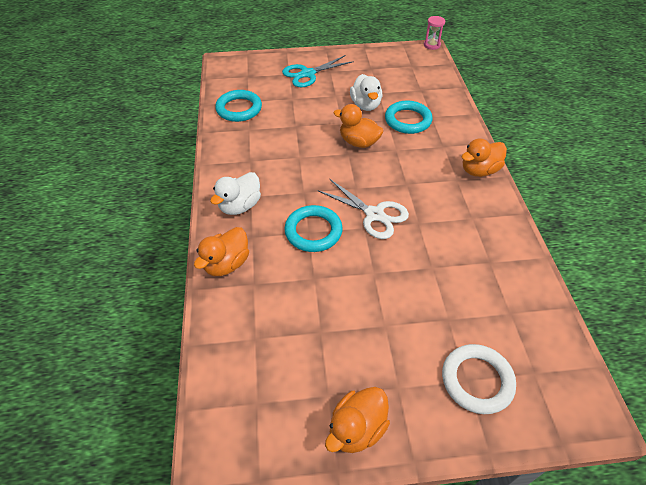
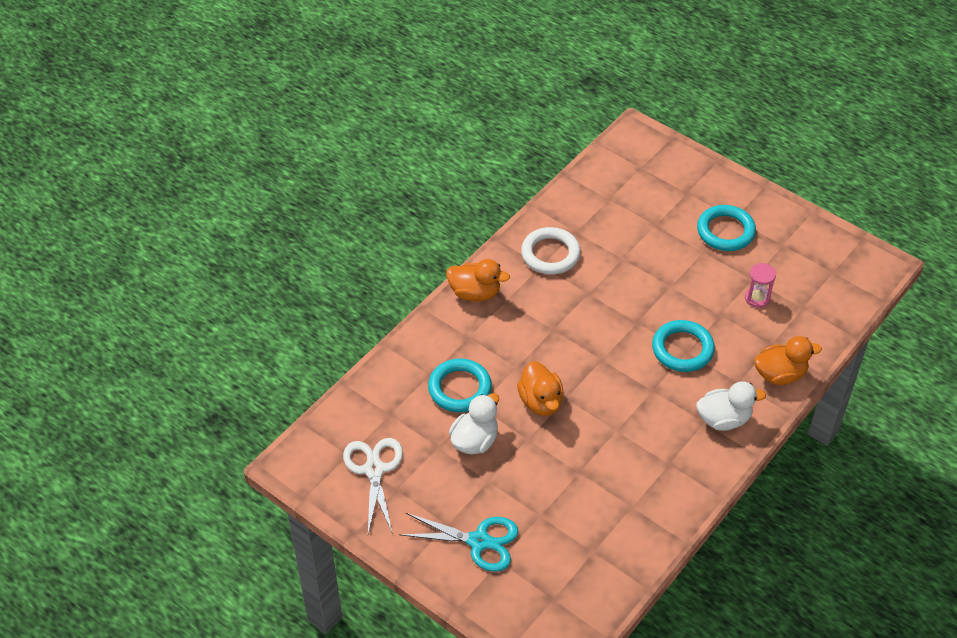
camera: 135 degrees left, 0 degrees up
(239, 109) = (615, 547): turquoise ring -> turquoise ring (725, 231)
(356, 428) = (782, 219): orange duck -> none
(374, 214) = (616, 325): white scissors -> white scissors (374, 470)
(432, 45) = (275, 467): pink hourglass -> pink hourglass (757, 298)
(477, 380) = (681, 188): white ring -> white ring (550, 254)

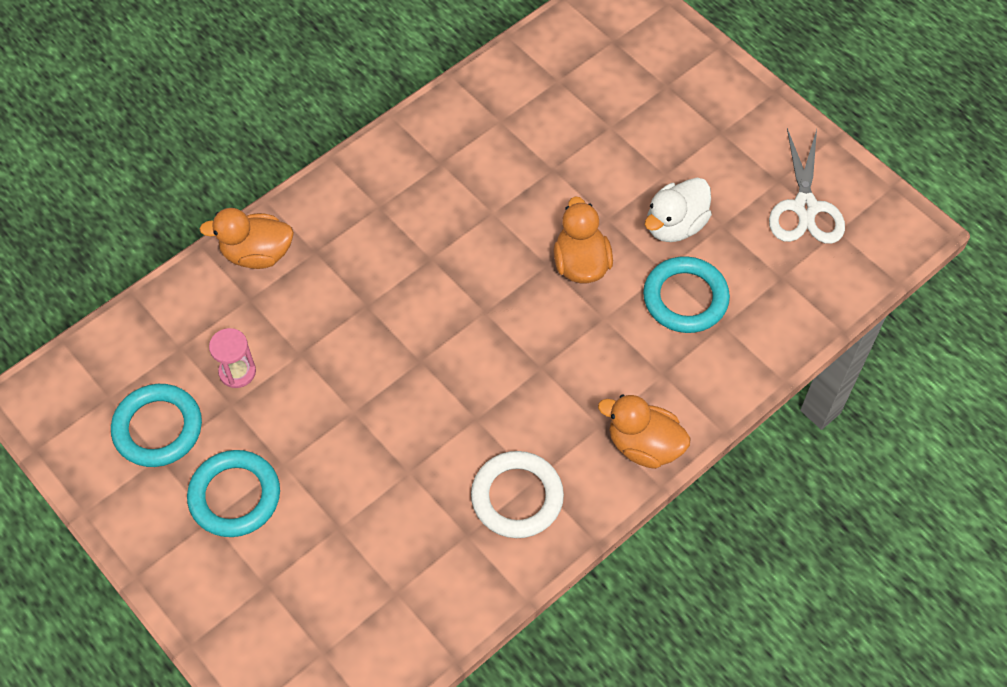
camera: 170 degrees left, 10 degrees up
(479, 541) = (686, 108): turquoise scissors -> none
(682, 349) = (371, 309): turquoise ring -> turquoise ring (158, 428)
(723, 419) = (354, 206): white duck -> none

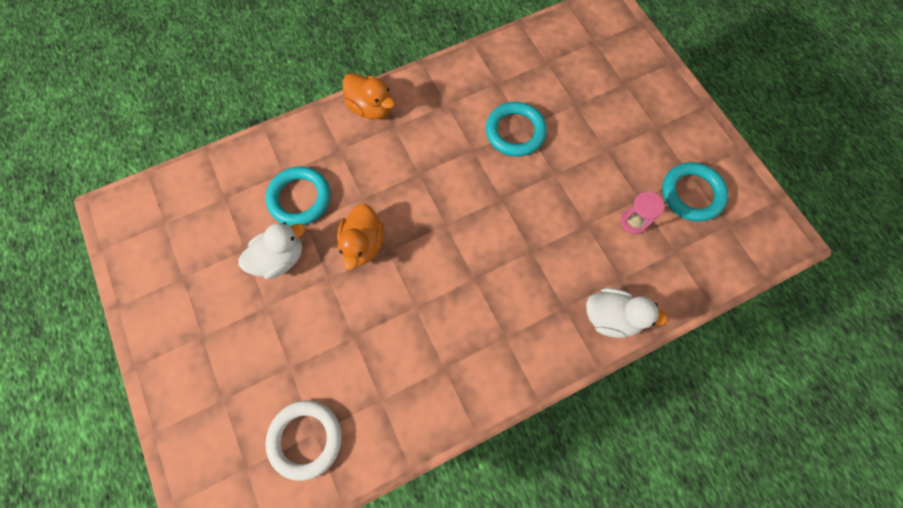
camera: 165 degrees left, 10 degrees up
(235, 496) = (640, 137): turquoise ring -> turquoise ring (515, 132)
(257, 254) = (611, 317): orange duck -> white duck
(517, 497) = (461, 96): white ring -> white ring (305, 439)
(805, 207) = (176, 248): white scissors -> none

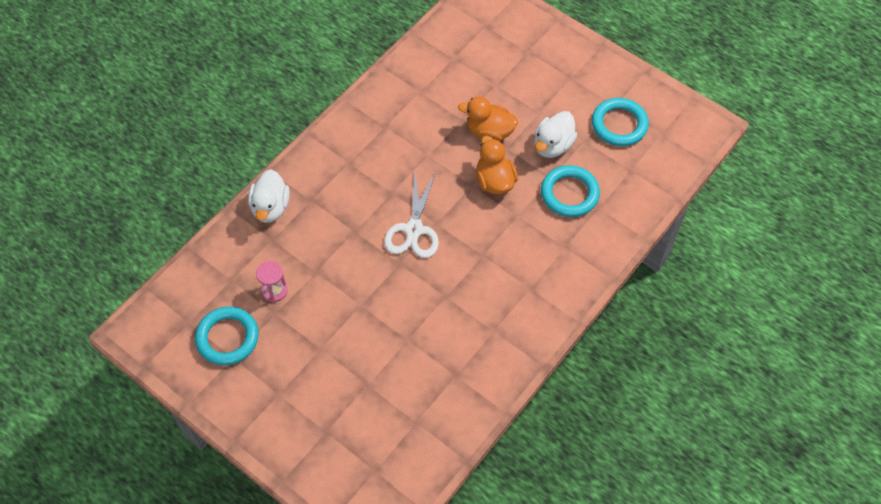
camera: 155 degrees right, 10 degrees down
(305, 439) = (457, 53): white ring -> none
(371, 108) = (561, 296): orange duck -> orange duck (489, 131)
(471, 226) = (414, 230): none -> white scissors
(515, 132) = (414, 330): turquoise ring -> turquoise ring (619, 125)
(611, 317) = (270, 207): white duck -> white duck turned 75 degrees counterclockwise

